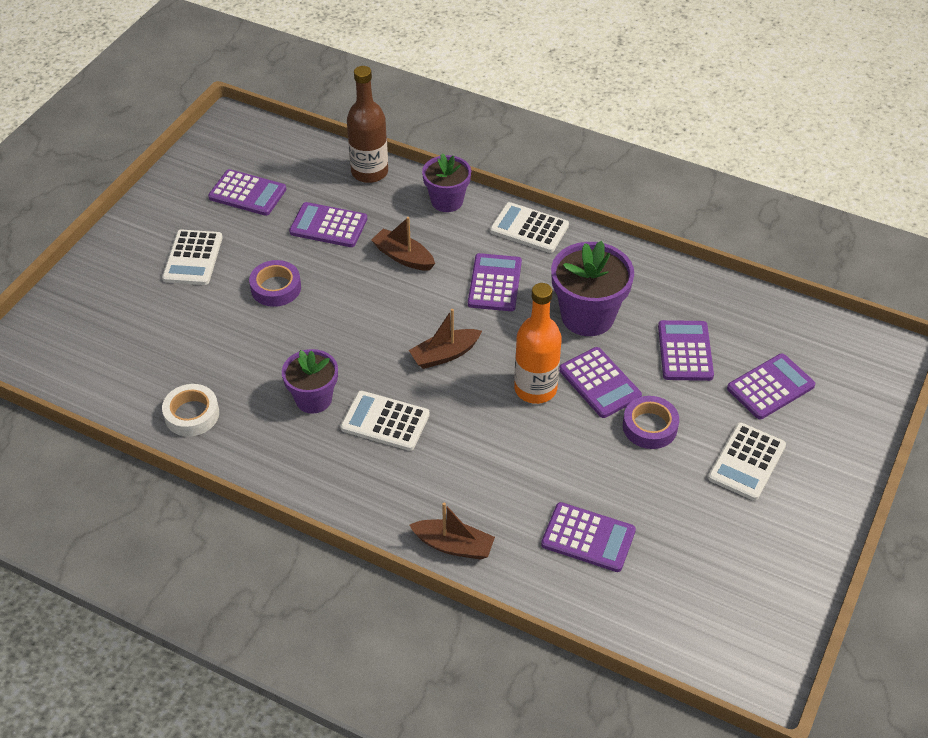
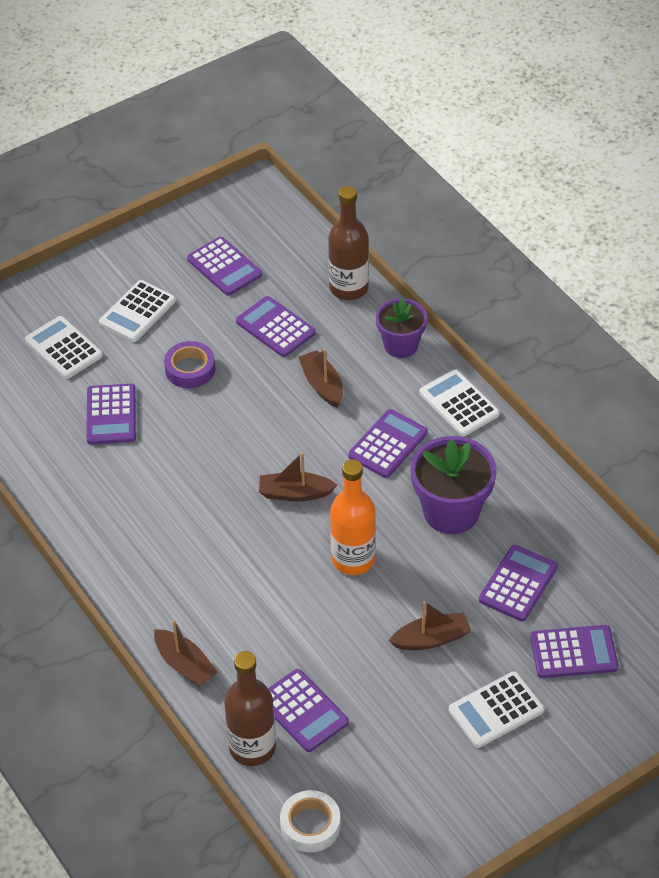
camera: 30 degrees right, 0 degrees up
(192, 414) = (47, 456): white tape -> white tape (310, 825)
(313, 399) = (155, 485): purple flower pot -> none
(385, 421) = (202, 532): white calculator -> white calculator (64, 348)
(567, 591) = (252, 747): none -> brown bottle
(599, 383) = (415, 579): purple calculator -> purple calculator (111, 415)
(650, 427) = (431, 639): purple tape -> brown boat

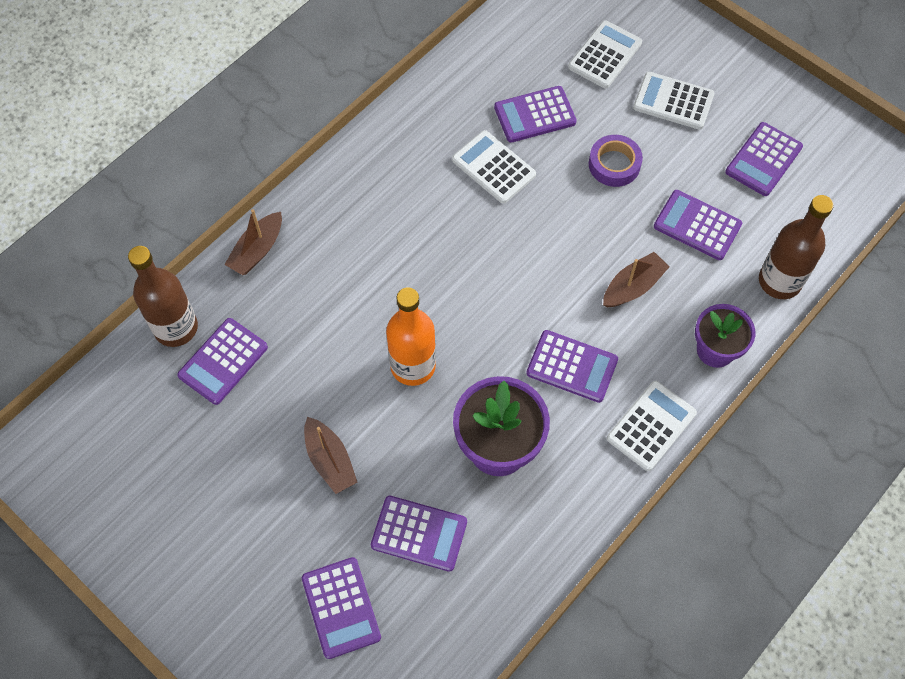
camera: 75 degrees right, 15 degrees up
(275, 327) = (697, 225): purple calculator -> purple calculator turned 90 degrees counterclockwise
(295, 493) = (482, 294): brown boat -> none
(310, 825) = (98, 396): white tape -> none
(496, 710) = (254, 540): white calculator -> white calculator (493, 167)

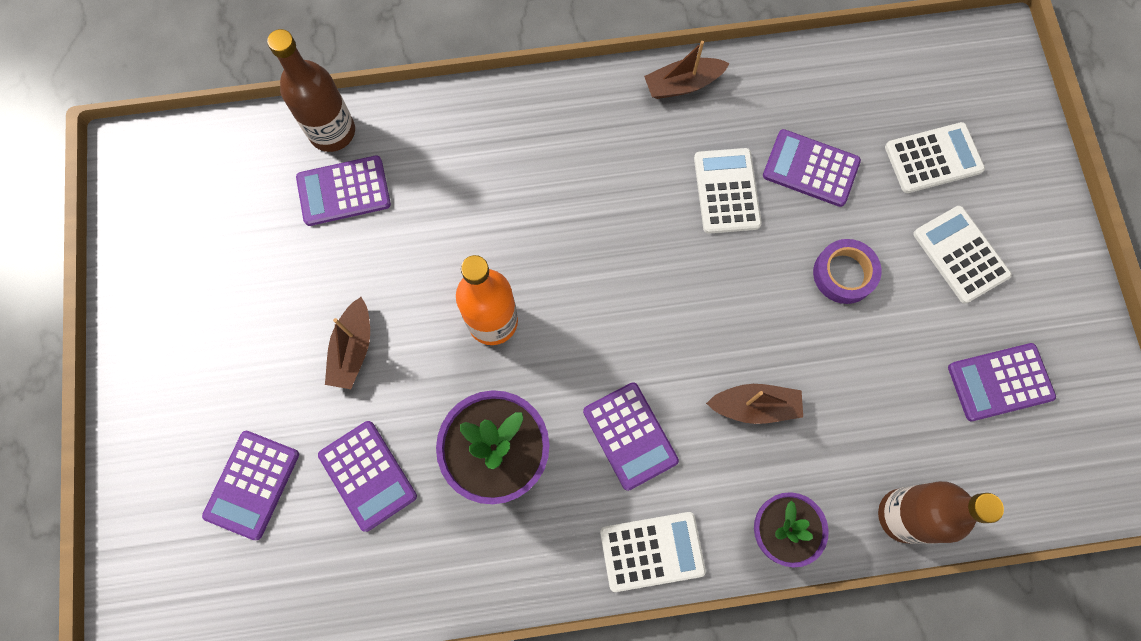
camera: 40 degrees right, 10 degrees up
(257, 250) = (455, 112): brown boat -> brown boat (683, 84)
(697, 225) = (871, 396): purple calculator -> none

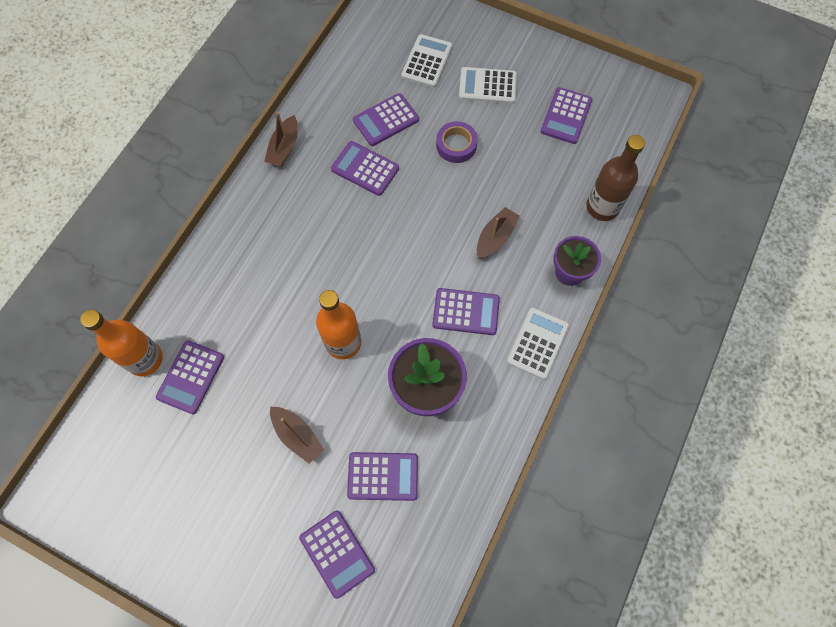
camera: 55 degrees left, 5 degrees down
(332, 132) = (145, 359): brown bottle -> orange bottle
(726, 191) = (365, 169): white calculator -> purple calculator

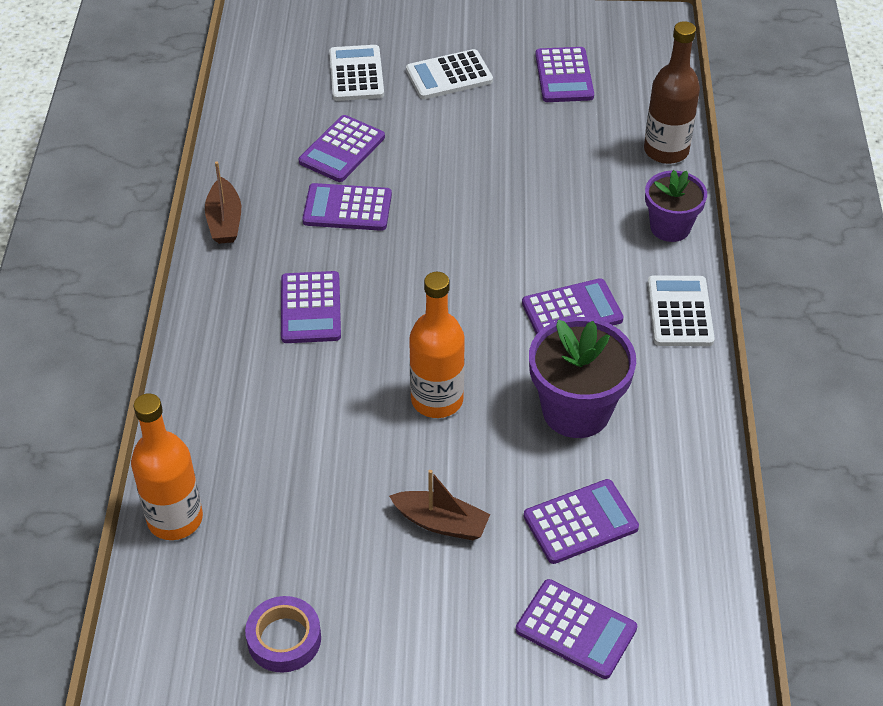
camera: 25 degrees left, 20 degrees down
(190, 377) = (253, 514): purple calculator -> purple calculator (310, 308)
(456, 145) = (449, 147): purple tape -> purple tape (284, 639)
(495, 237) = (558, 224): brown boat -> none

